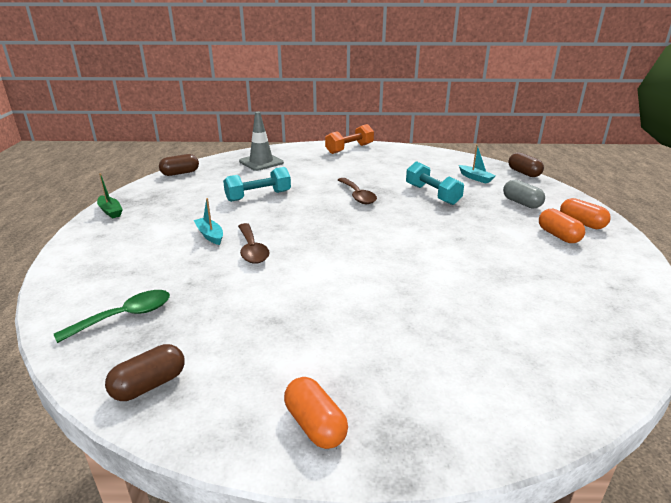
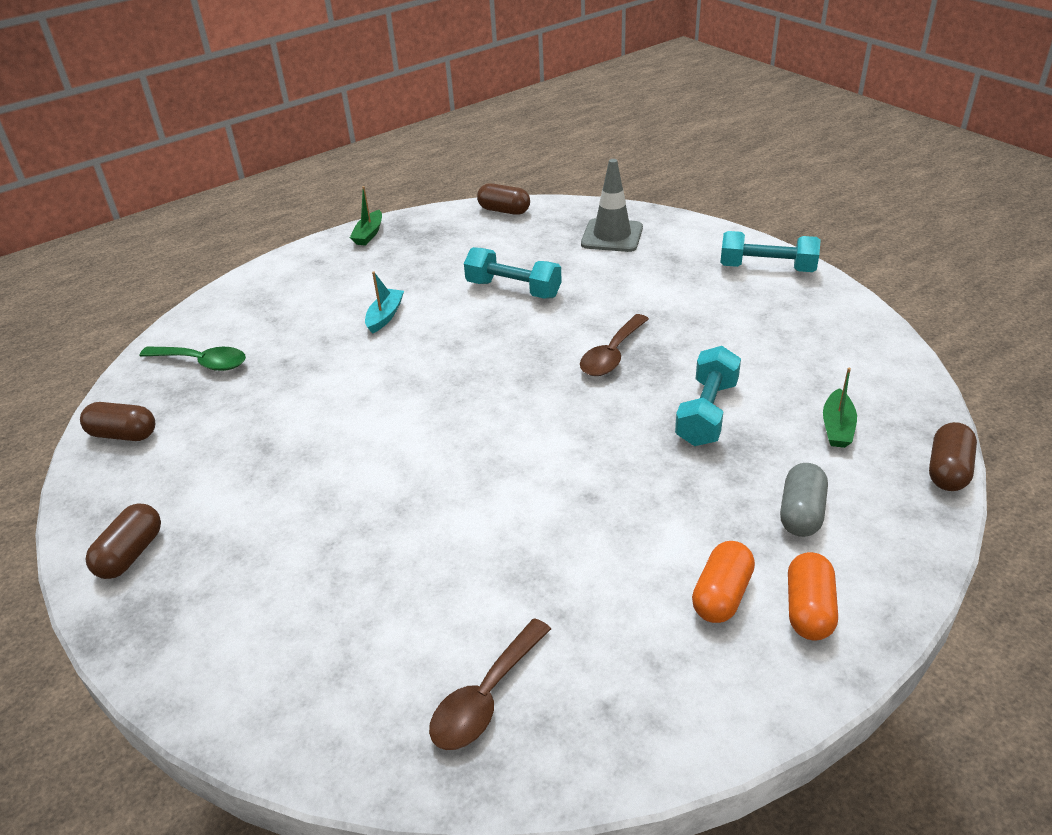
camera: 55 degrees right, 10 degrees up
(252, 250) = (383, 358): brown spoon -> brown spoon (485, 697)
(315, 425) = (131, 554): orange capsule -> brown capsule
(349, 149) = (767, 268): orange dumbbell -> turquoise dumbbell
(475, 178) = (837, 427): turquoise boat -> green boat

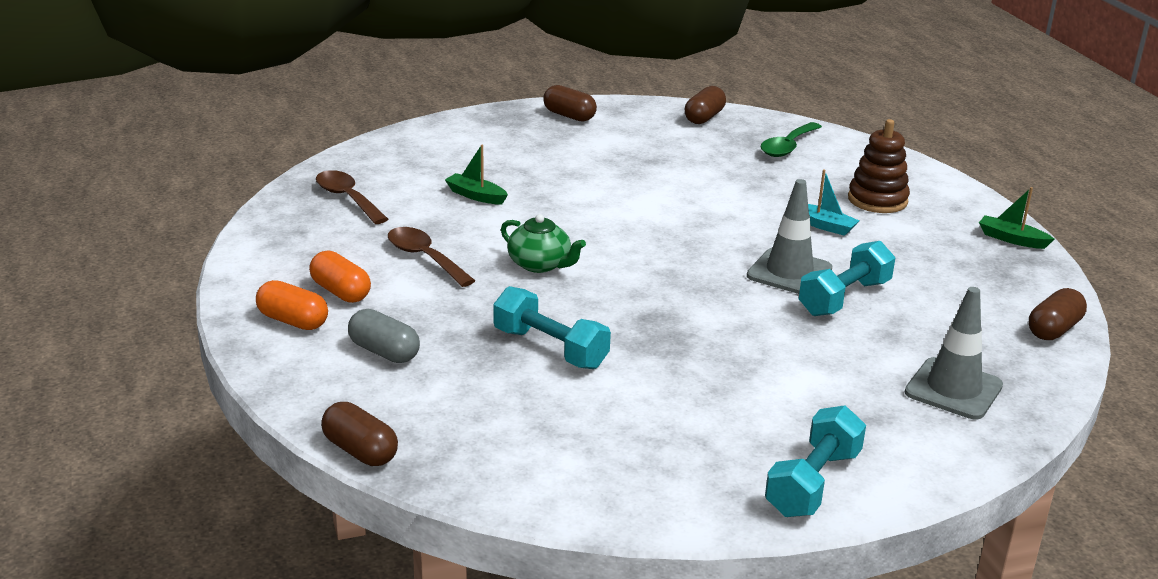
camera: 105 degrees right, 10 degrees down
(318, 297) = (877, 200): none -> brown stacking toy
(485, 319) = (789, 272): none -> grey traffic cone
(560, 462) = (540, 264): none -> green teapot
(612, 355) = (681, 324): brown spoon -> brown spoon (424, 258)
(837, 427) = (471, 413): green boat -> green boat (476, 196)

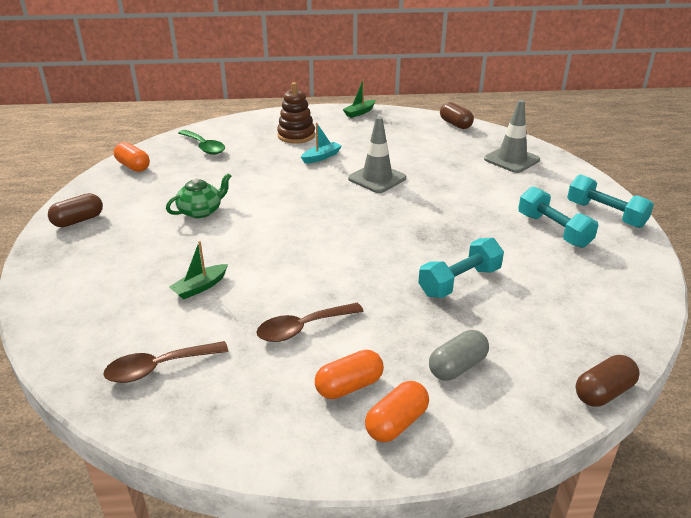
camera: 75 degrees left, 5 degrees up
(540, 264) = (335, 270): green teapot -> green teapot (201, 211)
(704, 117) = (133, 166): brown capsule -> orange capsule
(844, 298) = (412, 168): turquoise dumbbell -> turquoise dumbbell (553, 230)

